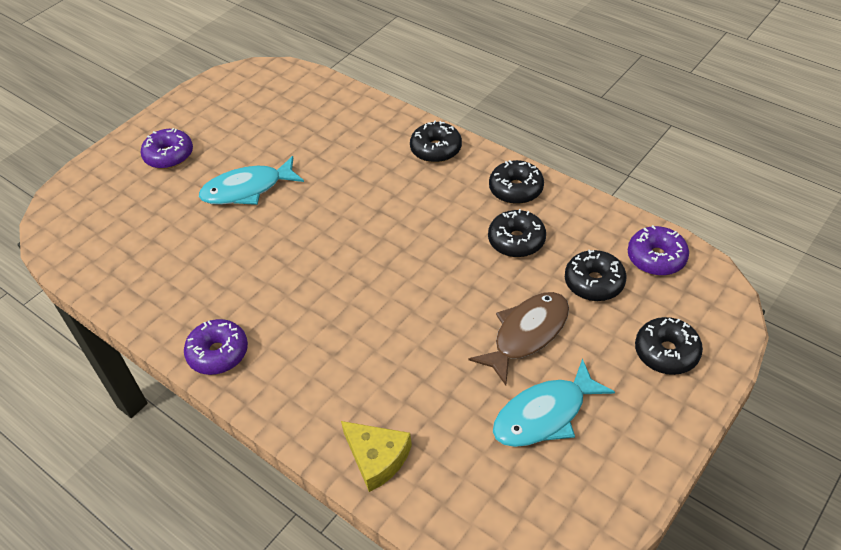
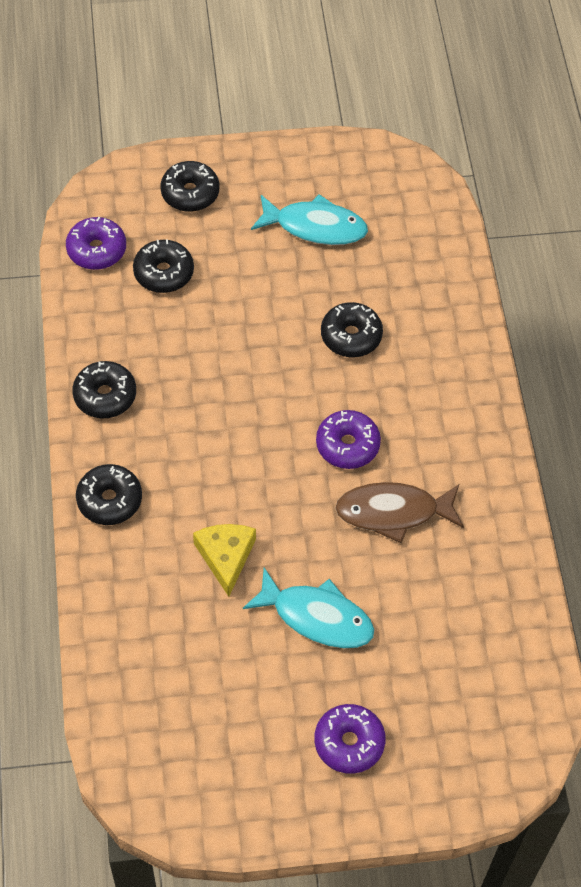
camera: 140 degrees left, 10 degrees up
(218, 353) = (487, 462): purple donut -> purple donut (347, 445)
(377, 458) = (448, 292): yellow cheese -> yellow cheese (225, 557)
(516, 241) = (168, 352): black donut -> black donut (351, 336)
(527, 334) = (258, 281): brown fish -> brown fish (393, 512)

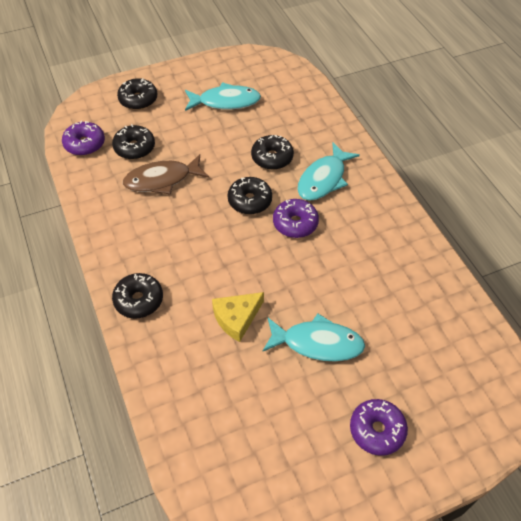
camera: 15 degrees left, 5 degrees down
(105, 396) = (115, 231): black donut -> black donut (249, 201)
(225, 557) = (236, 318): yellow cheese -> yellow cheese turned 105 degrees counterclockwise
(393, 512) = (343, 258): brown fish -> brown fish (162, 180)
(411, 388) = (323, 179): none -> turquoise fish

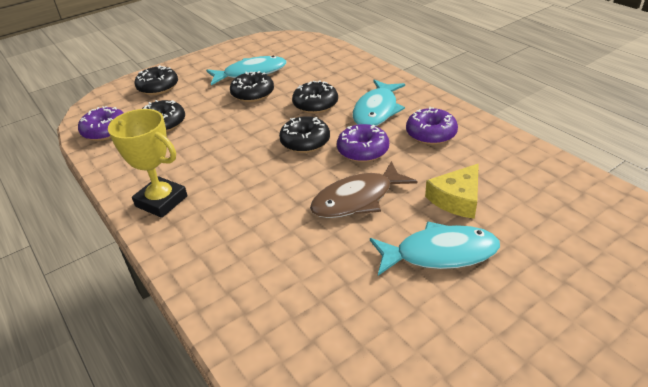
camera: 10 degrees left, 15 degrees down
(118, 235) = (161, 201): none -> yellow trophy
(139, 300) = (202, 259): black donut -> black donut (253, 94)
(162, 180) = (201, 143): brown fish -> brown fish (357, 199)
(236, 318) = (331, 250): yellow cheese -> yellow cheese (457, 199)
(377, 430) = (561, 330): purple donut -> purple donut (431, 134)

